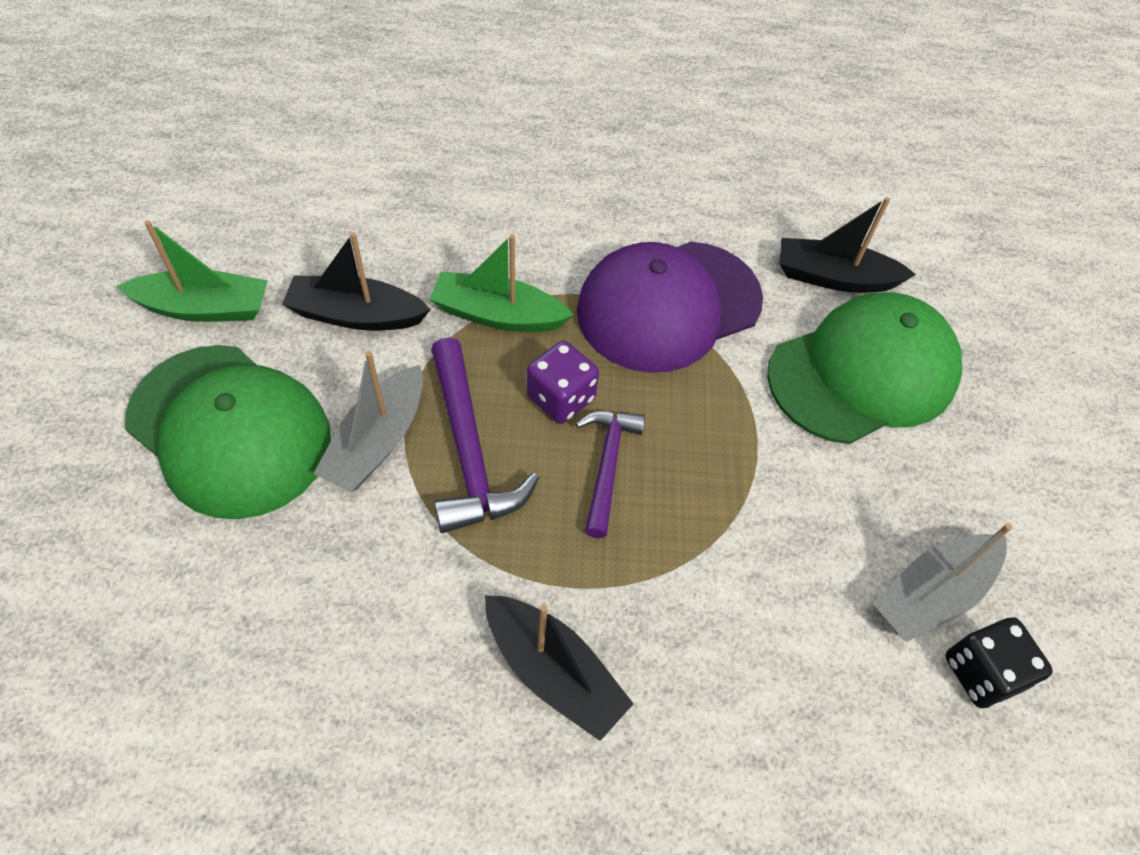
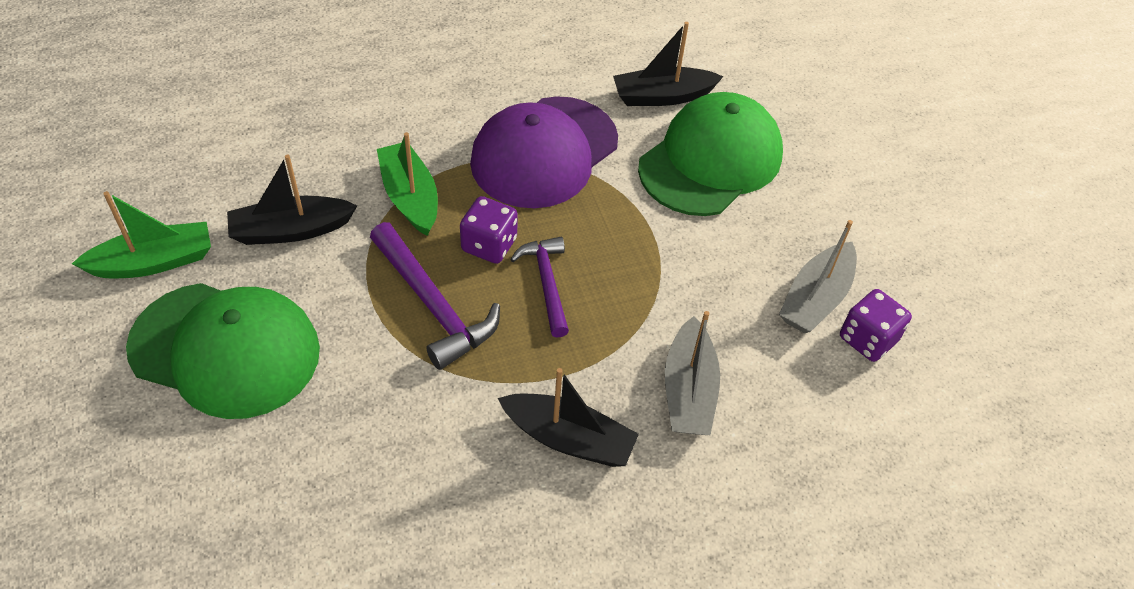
camera: 20 degrees left, 5 degrees down
(377, 441) = (355, 321): grey boat -> grey boat (688, 391)
(498, 315) = (410, 197): green boat -> green boat turned 75 degrees clockwise
(981, 672) = (867, 339): black dice -> purple dice

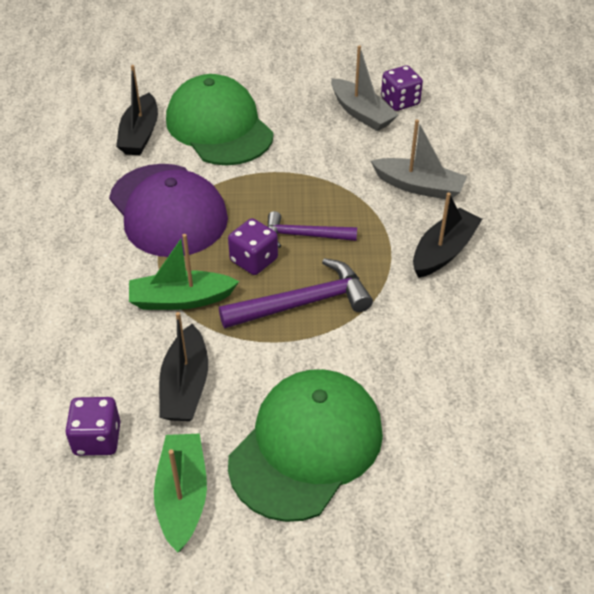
camera: 70 degrees left, 5 degrees down
(215, 182) = (97, 439): none -> purple dice

